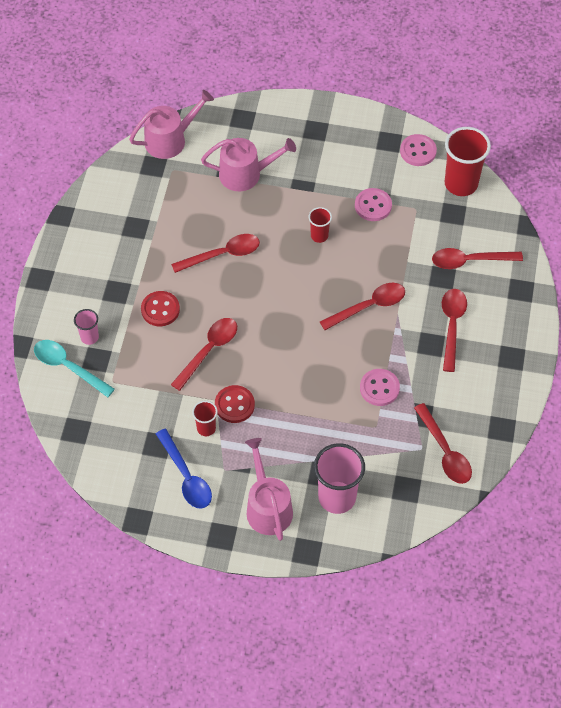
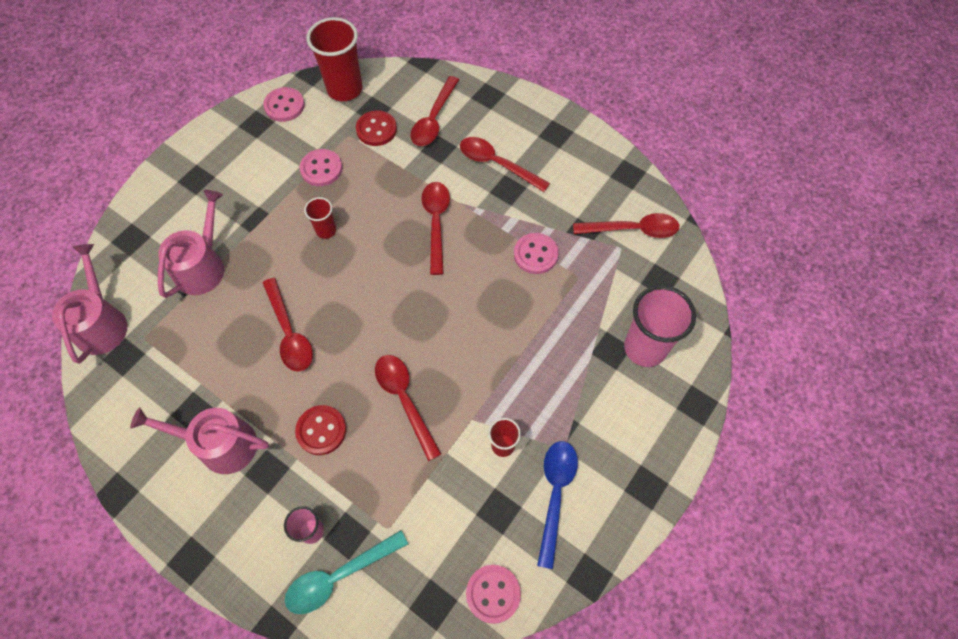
camera: 65 degrees left, 5 degrees up
(98, 463) = (493, 594): none -> pink button
(186, 476) = (555, 494): blue spoon -> blue spoon turned 75 degrees counterclockwise
(222, 254) = (289, 333): red spoon -> red spoon turned 150 degrees clockwise
(234, 405) = (487, 402): red button -> red button (376, 129)
(267, 507) = (629, 422): pink watering can -> pink watering can (221, 445)

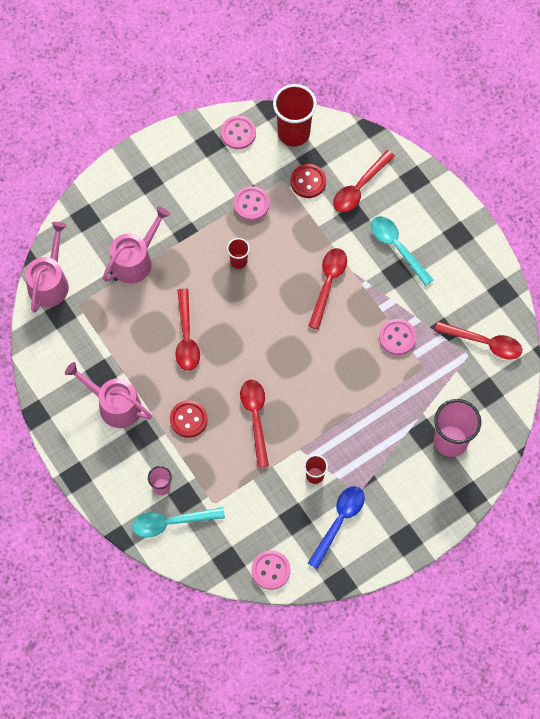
camera: 20 degrees right, 5 degrees up
(497, 164) = (397, 247): red spoon -> turquoise spoon

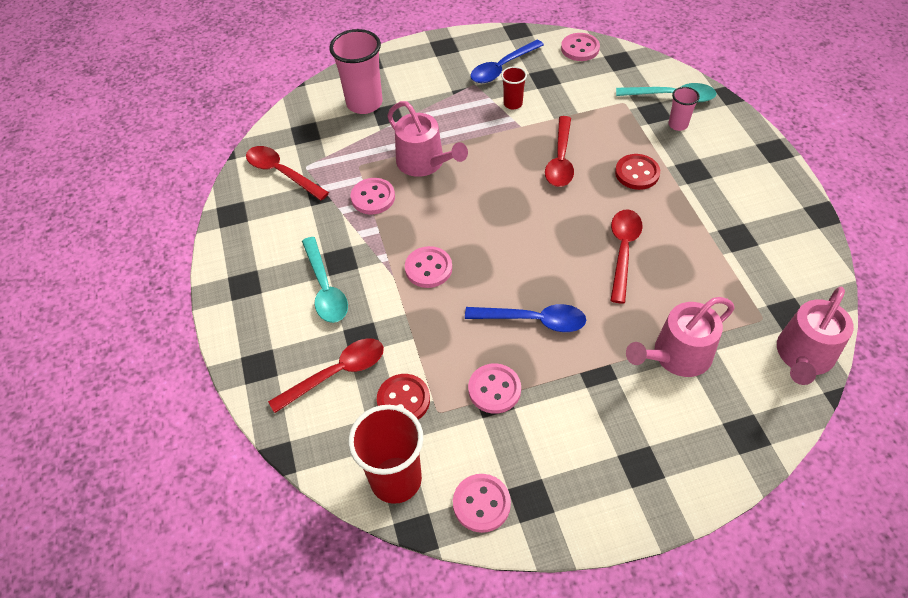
camera: 160 degrees left, 15 degrees down
(115, 405) = (723, 203): pink watering can -> pink watering can (424, 162)
(238, 261) = (534, 320): red cup -> blue spoon
(328, 283) = (428, 268): red spoon -> pink button

